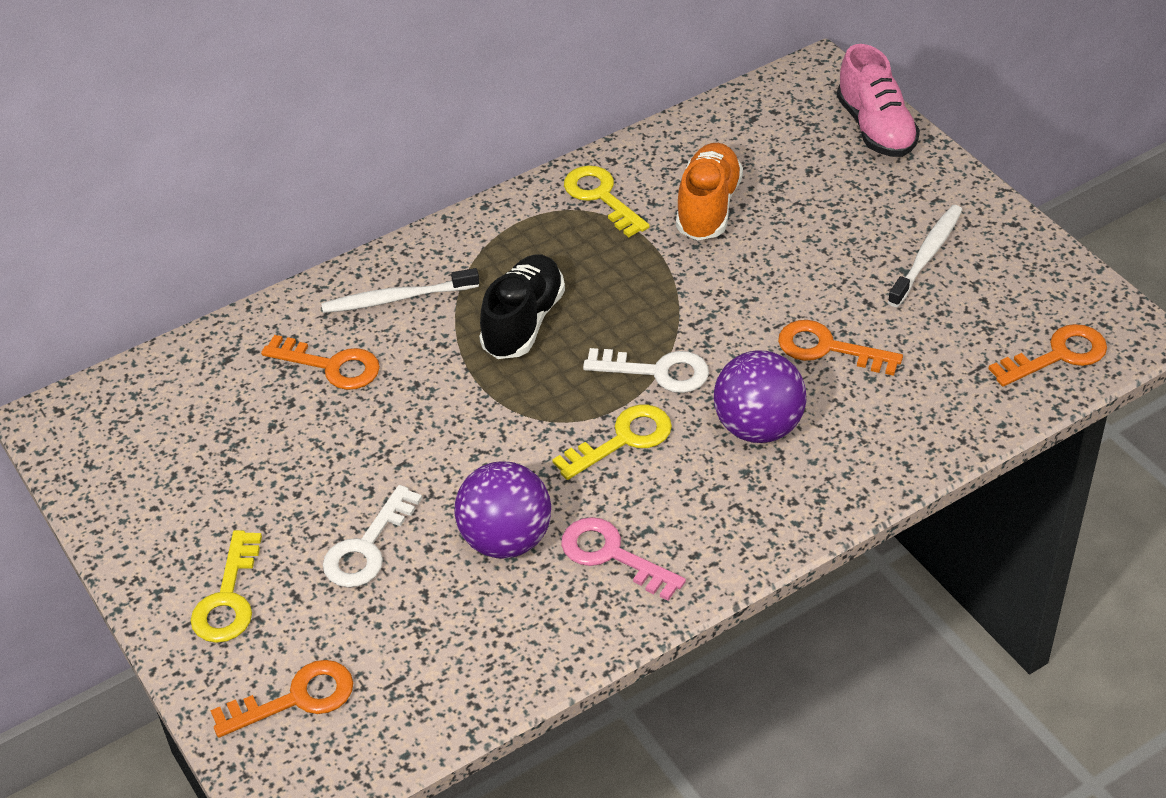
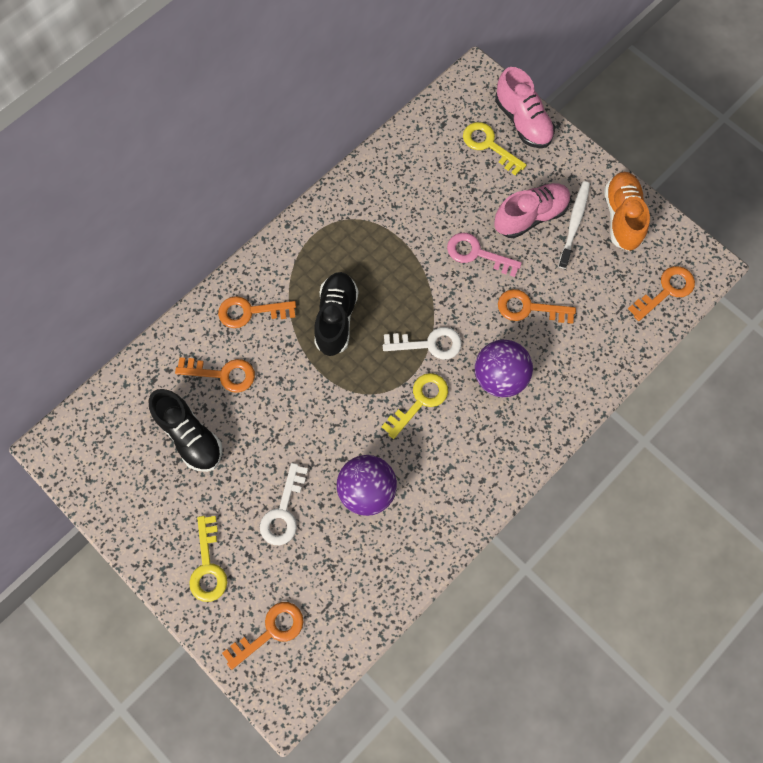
camera: 15 degrees left, 25 degrees up
(257, 433) = (190, 436): none -> black shoe
(396, 298) = (250, 312): white toothbrush -> orange key
(601, 197) = (360, 206): yellow key -> yellow key (488, 145)
(611, 555) = (433, 490): pink key -> pink key (476, 254)
(708, 207) = (431, 204): orange shoe -> orange shoe (622, 217)
(859, 239) = (530, 216): none -> pink shoe

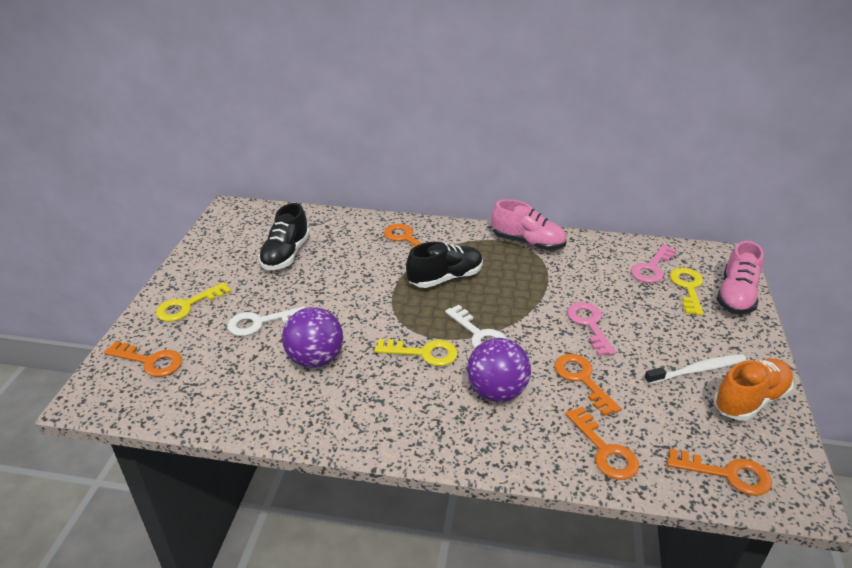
camera: 55 degrees right, 35 degrees down
(223, 374) = (346, 248): orange key -> orange key (605, 450)
(446, 148) = (652, 268): none -> pink key
(530, 216) = (664, 340): pink shoe -> pink shoe (528, 243)

